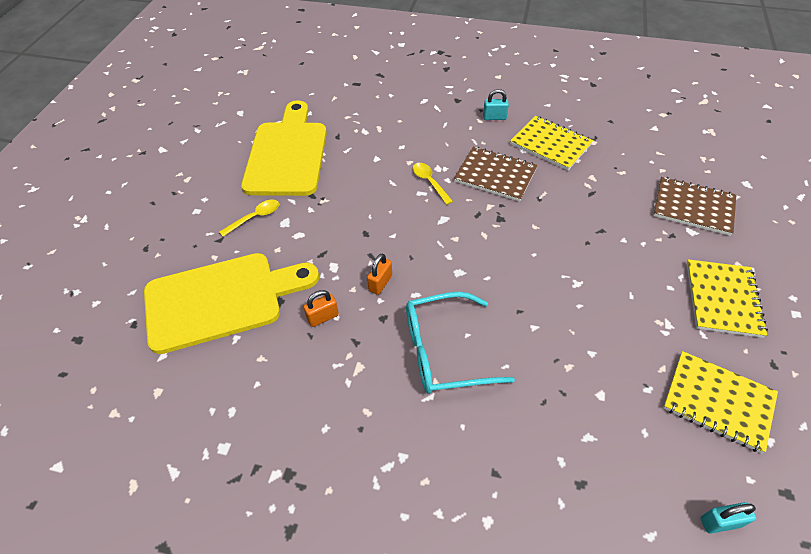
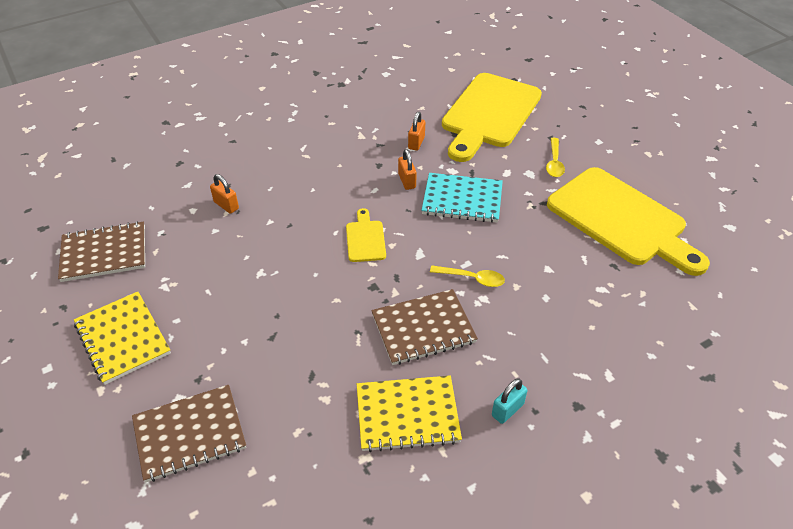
camera: 135 degrees right, 5 degrees down
(361, 237) = (462, 199): none -> turquoise notebook
(445, 351) = (317, 172): turquoise glasses -> none
(469, 256) = (365, 239): none -> yellow cutting board
(563, 375) = (226, 205): none -> orange padlock
(718, 402) = (104, 253): yellow notebook -> brown notebook
(720, 522) = (85, 191): turquoise padlock -> none

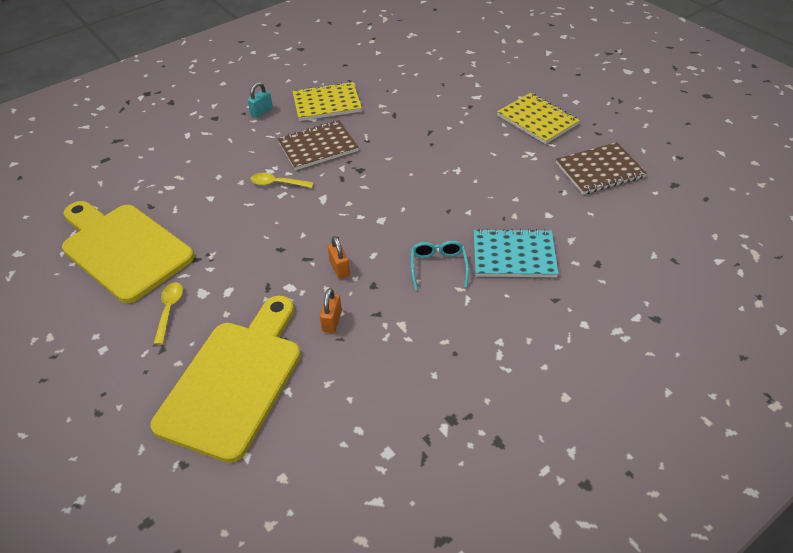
camera: 175 degrees right, 0 degrees up
(189, 434) = (460, 83): brown notebook -> none
(226, 205) = (518, 222): orange padlock -> none
(318, 173) = (438, 267): none -> turquoise glasses
(365, 239) = (374, 205): yellow cutting board -> none
(462, 199) = (281, 253): turquoise notebook -> turquoise notebook (514, 255)

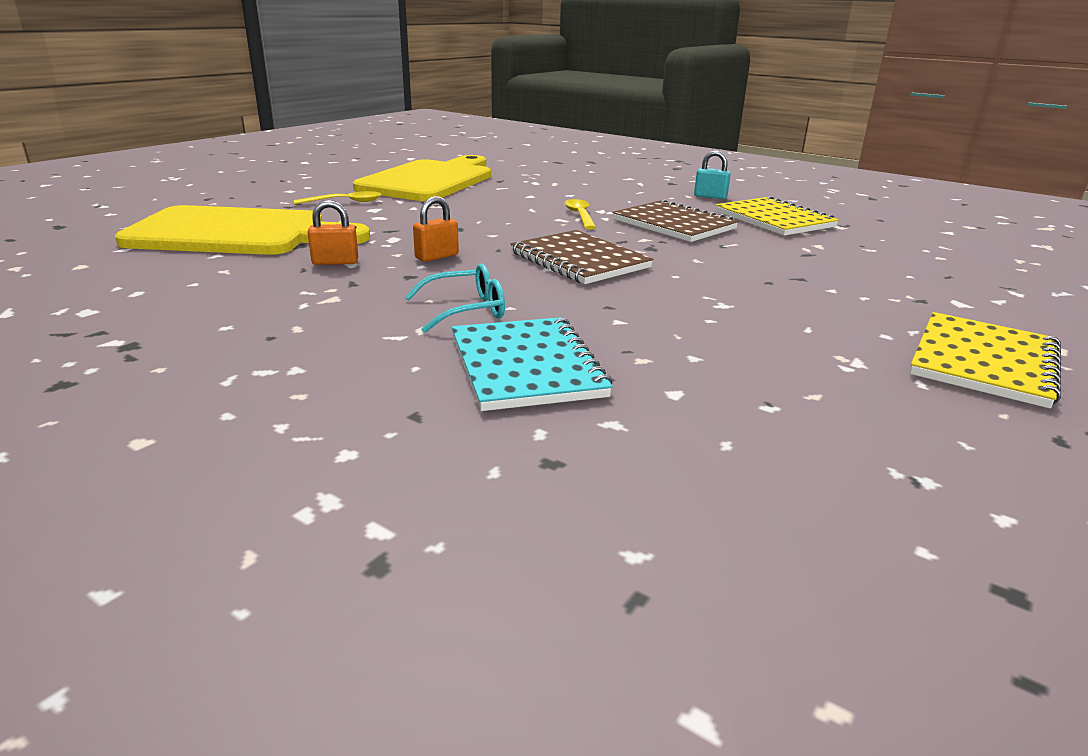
camera: 70 degrees right, 20 degrees down
(599, 170) = (906, 449): brown notebook -> brown notebook (579, 260)

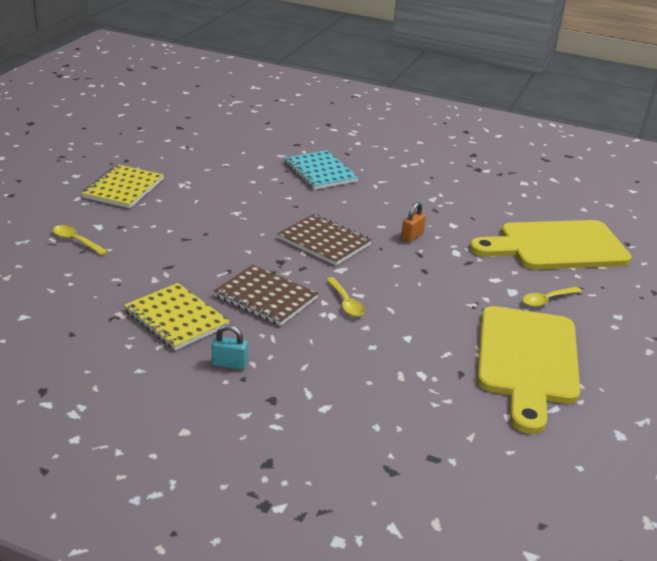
camera: 165 degrees right, 5 degrees up
(335, 262) = (463, 225): orange padlock -> none
(465, 310) = (364, 197): turquoise glasses -> none
(973, 287) = (76, 241): none -> yellow spoon

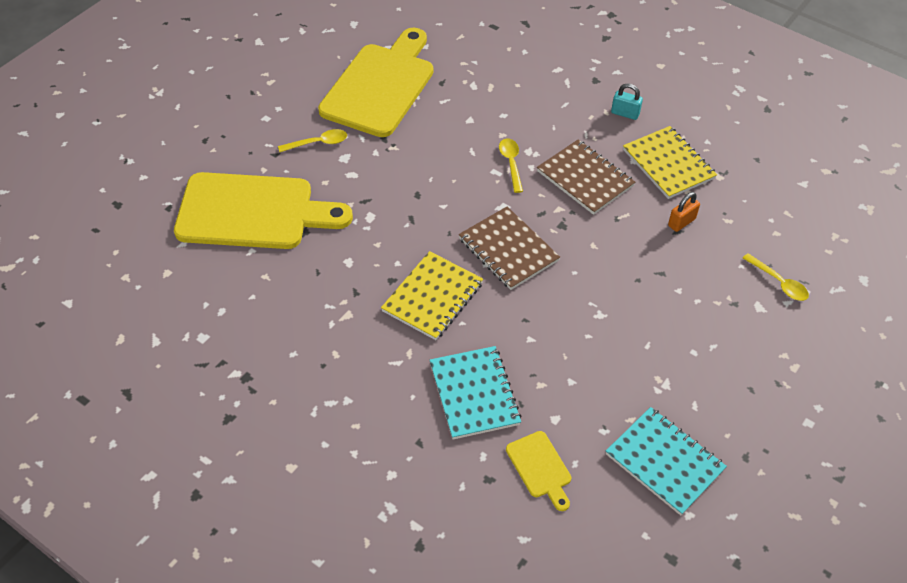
camera: 165 degrees left, 20 degrees up
(123, 188) = (740, 382): yellow notebook -> yellow notebook (432, 297)
(183, 155) = (664, 462): none -> turquoise notebook
(265, 149) = (540, 468): none -> yellow cutting board
(412, 236) = (406, 247): orange padlock -> orange padlock (681, 222)

